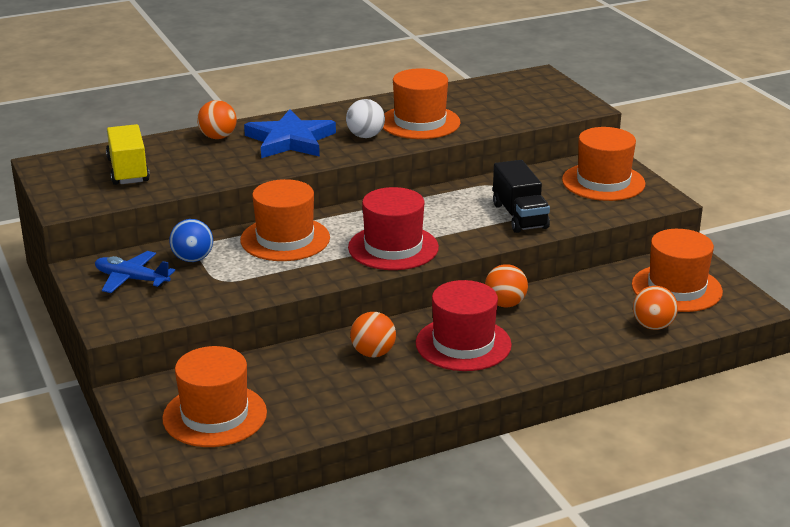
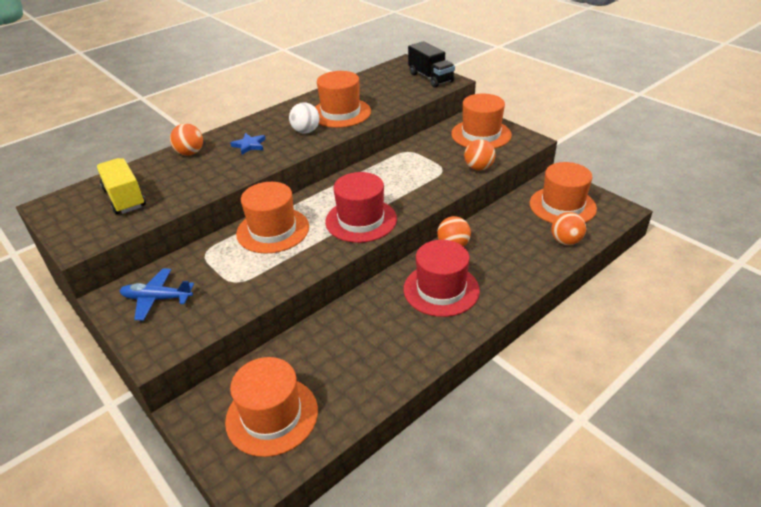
camera: 15 degrees left, 10 degrees up
(192, 259) = (203, 266): blue ball -> none
(290, 140) = (249, 145): blue star -> blue star, size x0.48
(373, 353) = (377, 315): orange ball -> orange ball (478, 168)
(519, 216) = (439, 173): black truck -> black truck (430, 78)

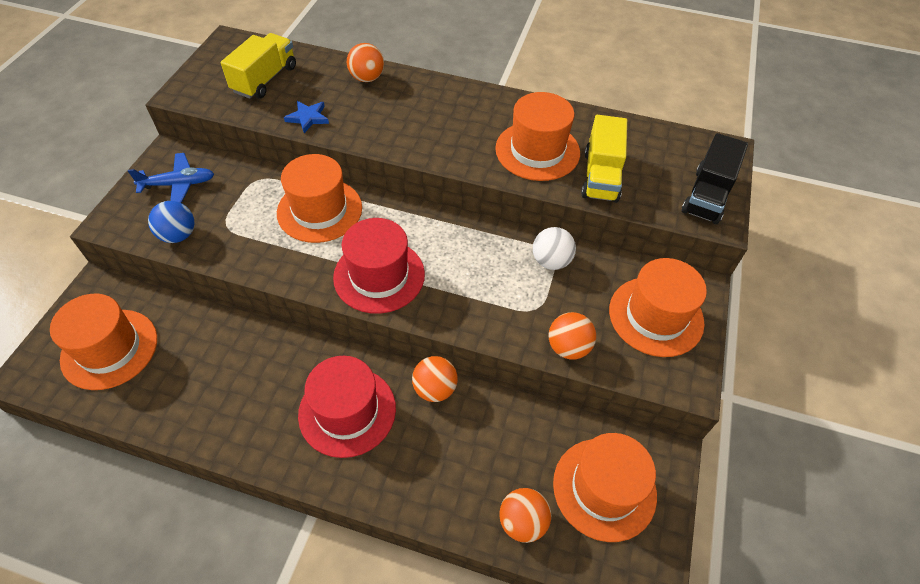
camera: 55 degrees right, 15 degrees up
(157, 299) = (178, 184): blue plane -> blue plane turned 105 degrees clockwise
(217, 311) = (178, 235): none -> blue ball
(249, 145) = (411, 112): blue star -> blue star (308, 118)
(306, 131) = (472, 141): white ball -> white ball (551, 261)
(383, 101) = (600, 176): none -> yellow truck

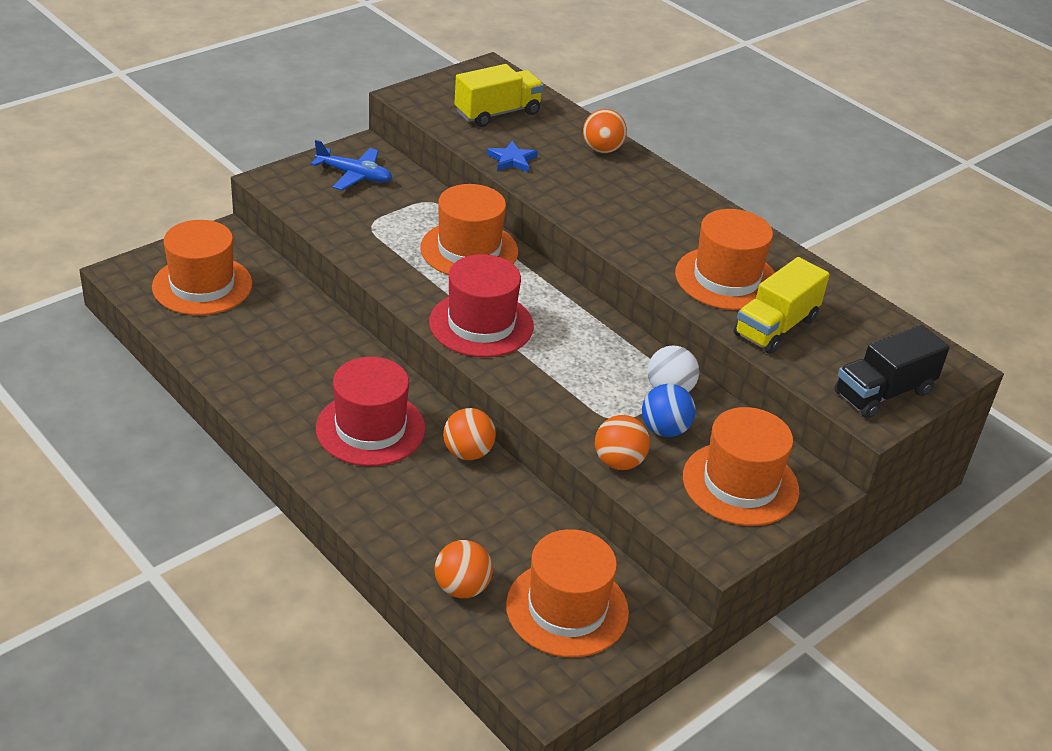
camera: 30 degrees right, 15 degrees down
(178, 235) = (323, 214): blue ball -> blue ball (664, 430)

